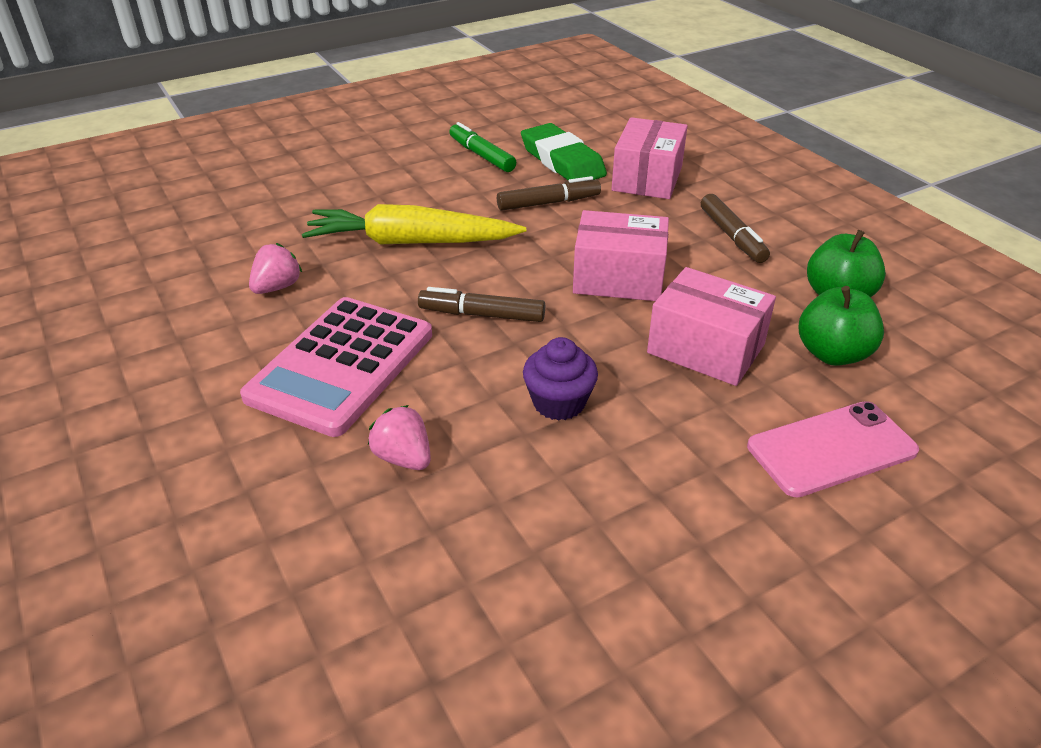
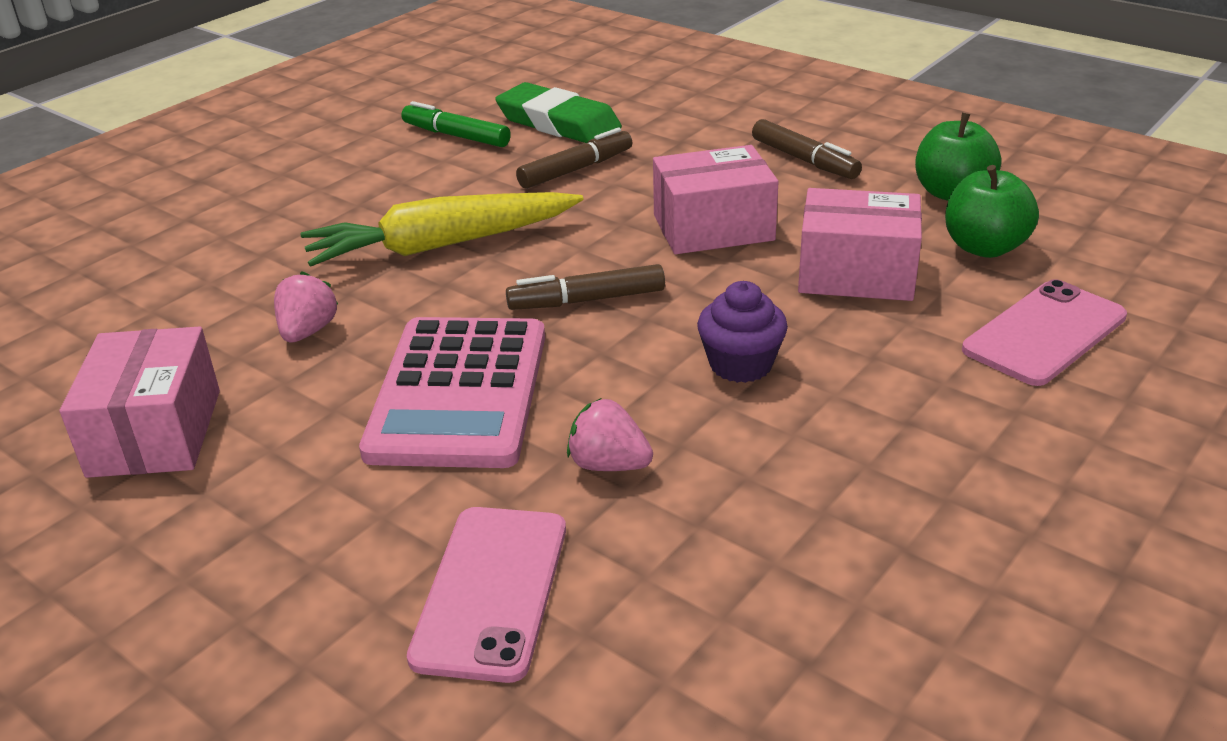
camera: 20 degrees left, 5 degrees down
(253, 534) = (491, 591): none -> pink phone
(647, 178) = (670, 122): pink box -> pink box (155, 433)

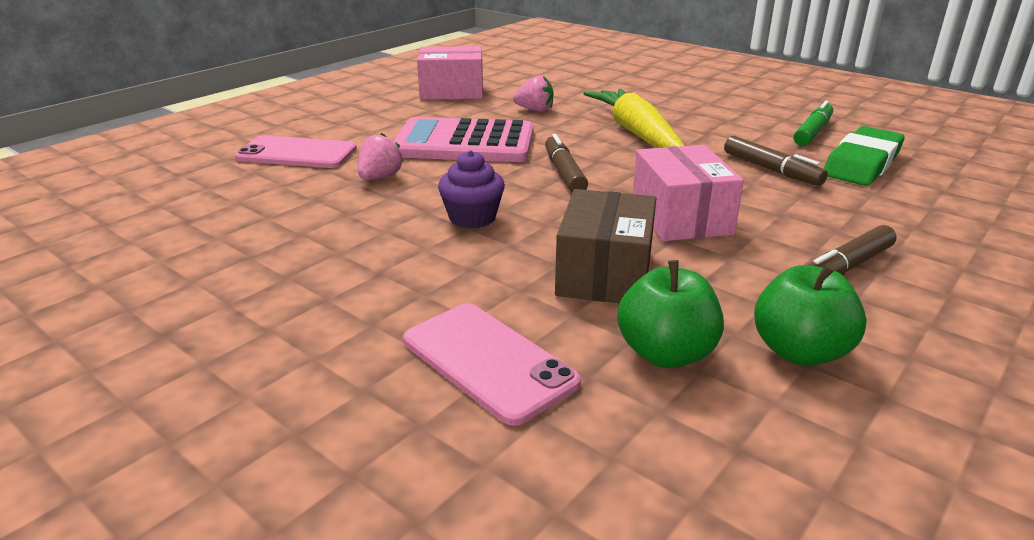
camera: 90 degrees right, 5 degrees down
(856, 274) = (604, 273): pink box -> brown box

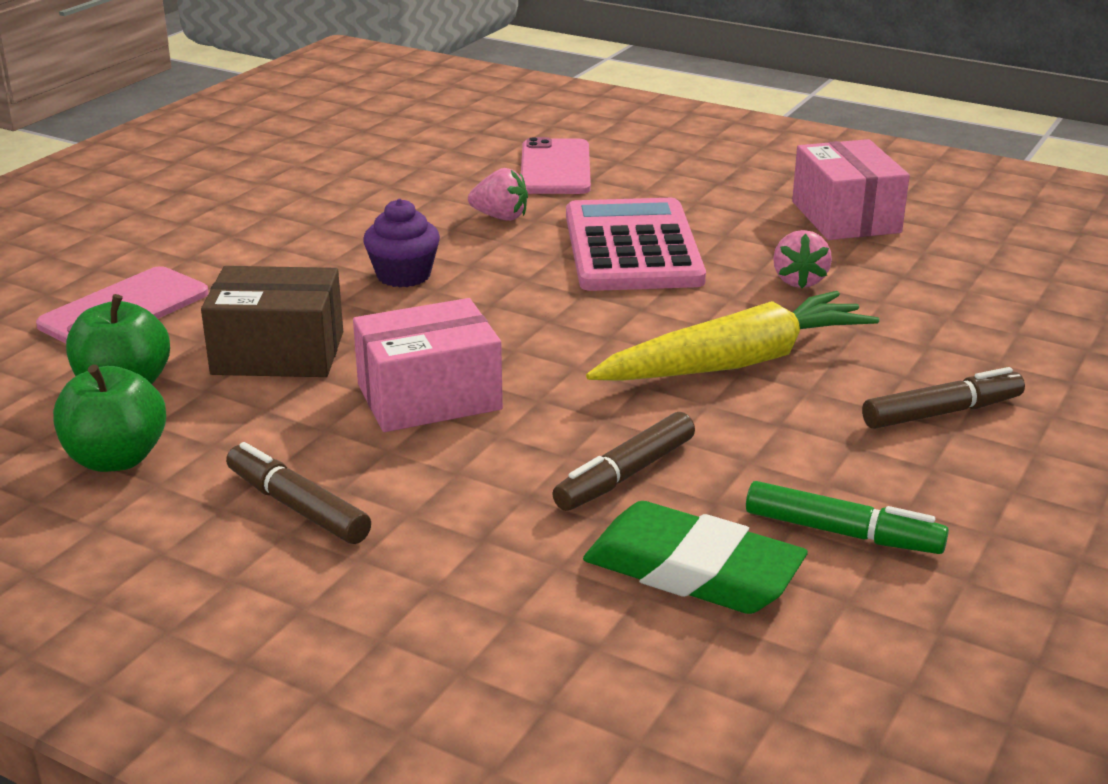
camera: 80 degrees right, 0 degrees up
(564, 173) = (552, 317): brown marker -> brown marker (942, 413)

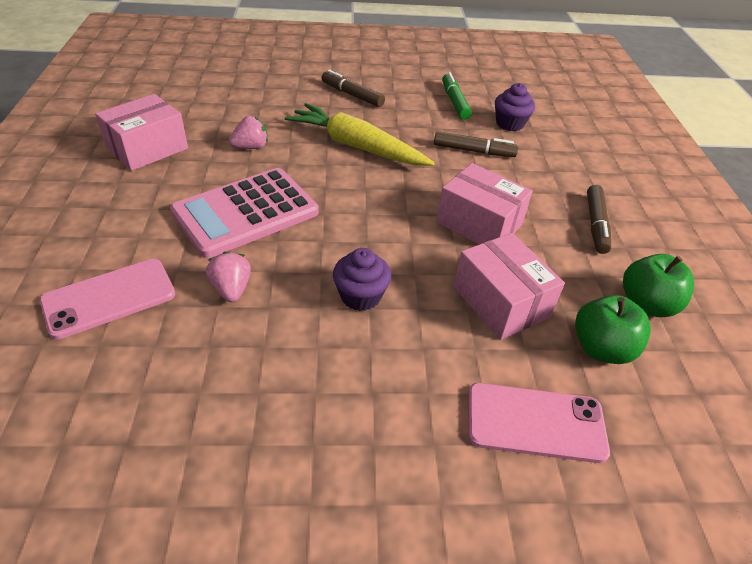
camera: 125 degrees left, 15 degrees up
(278, 353) = (500, 302): brown box -> pink box
(692, 570) = (510, 124): green eraser -> purple cupcake

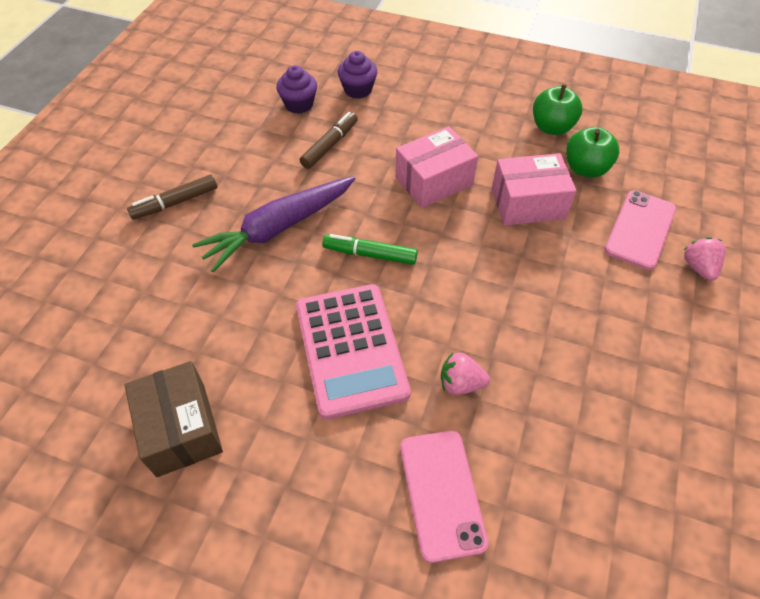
camera: 65 degrees left, 10 degrees up
(147, 148) = (181, 428): pink box -> brown box
(251, 147) = (232, 321): pink strawberry -> pink strawberry (698, 267)
(357, 146) = (278, 228): yellow carrot -> purple carrot
(360, 296) = (497, 289): purple cupcake -> purple cupcake (358, 90)
(454, 102) = (239, 127): green marker -> green marker (370, 254)
(595, 224) = (460, 113): brown marker -> none

